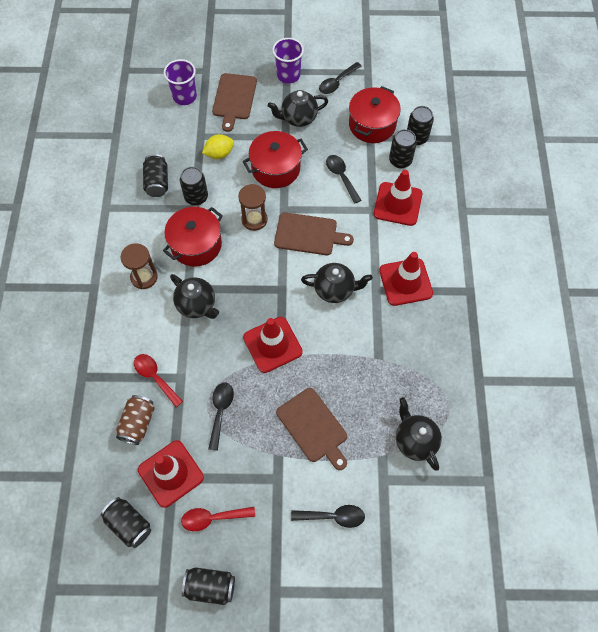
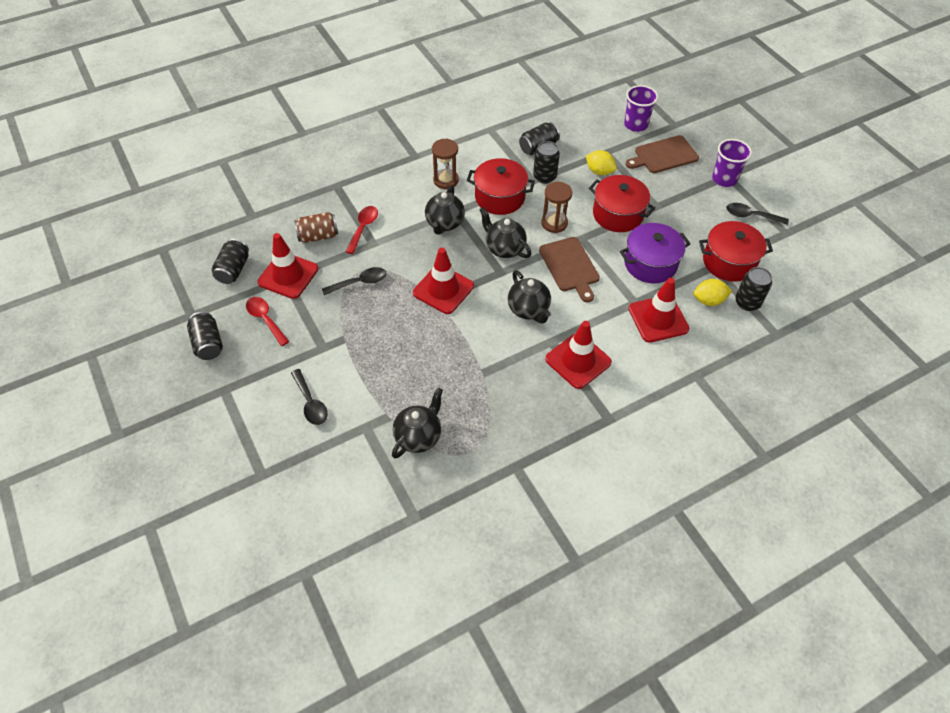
camera: 60 degrees right, 10 degrees down
(298, 118) = (685, 206): black teapot -> black teapot (504, 248)
(313, 427) = (384, 352): brown cutting board -> none
(341, 177) = (650, 264): black spoon -> purple pot
(400, 160) = (708, 300): black can -> yellow lemon

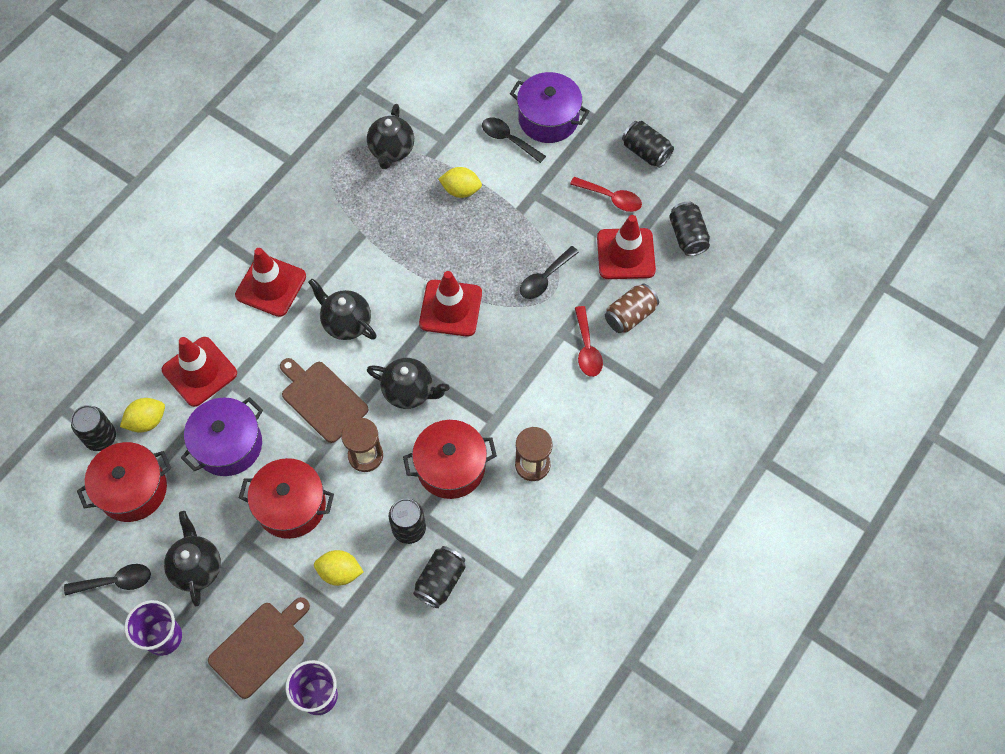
camera: 155 degrees right, 10 degrees up
(263, 407) = (548, 119): none -> purple pot
(380, 375) = (461, 190): none -> yellow lemon
(444, 224) = (497, 396): black teapot -> black teapot (197, 567)

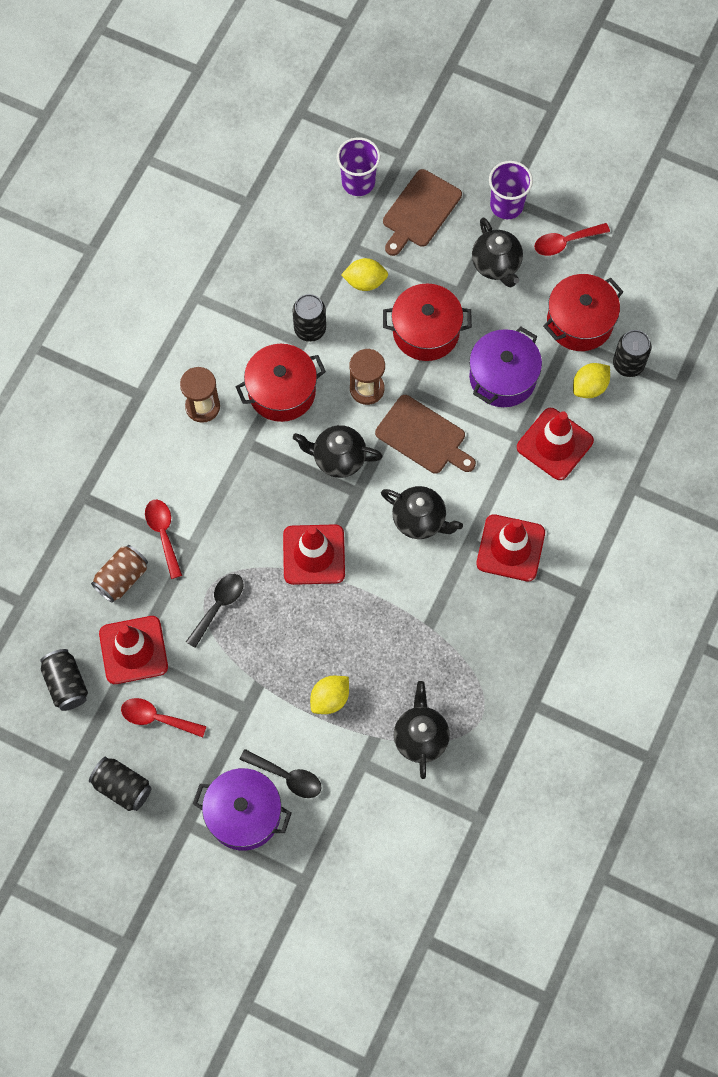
camera: 170 degrees right, 5 degrees up
(116, 581) = (565, 242): black spoon -> red spoon
(440, 581) = (271, 289): black can -> none
(461, 190) = (330, 699): yellow lemon -> yellow lemon turned 45 degrees counterclockwise

